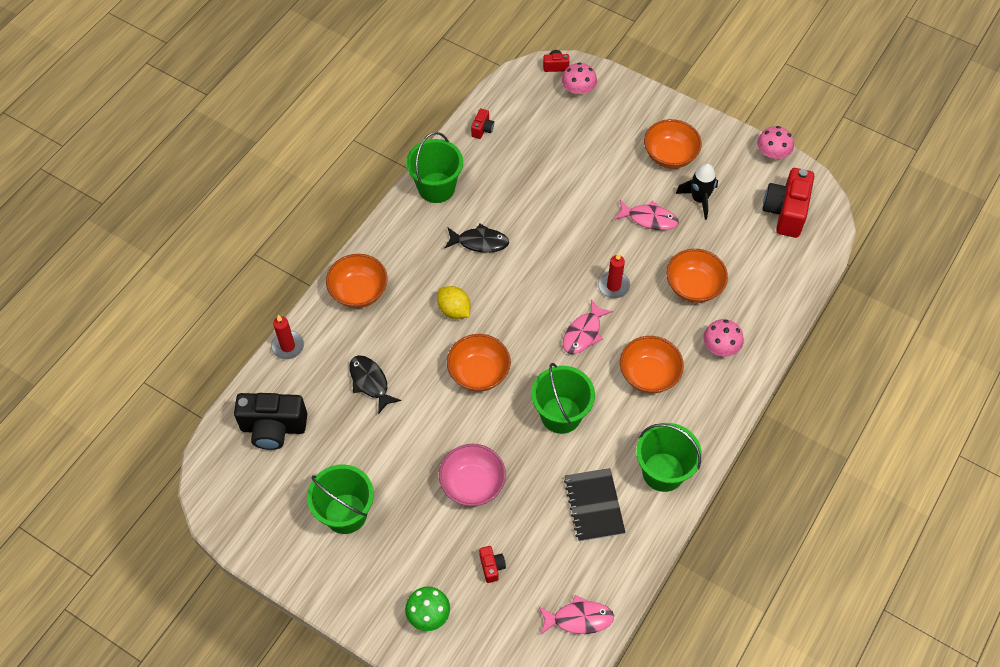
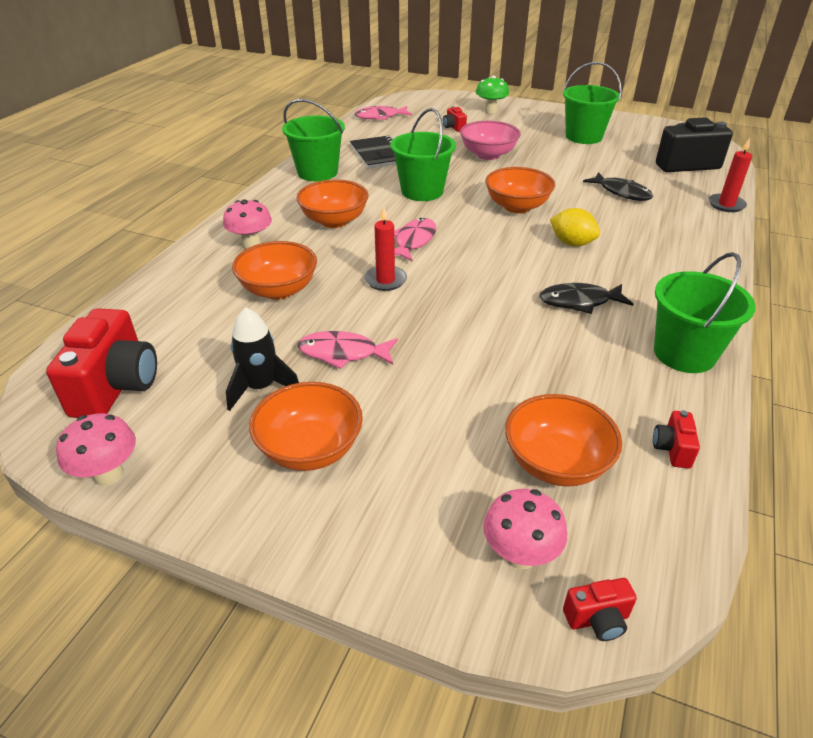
camera: 170 degrees right, 20 degrees down
(359, 292) = (692, 246): orange bowl -> orange bowl (556, 463)

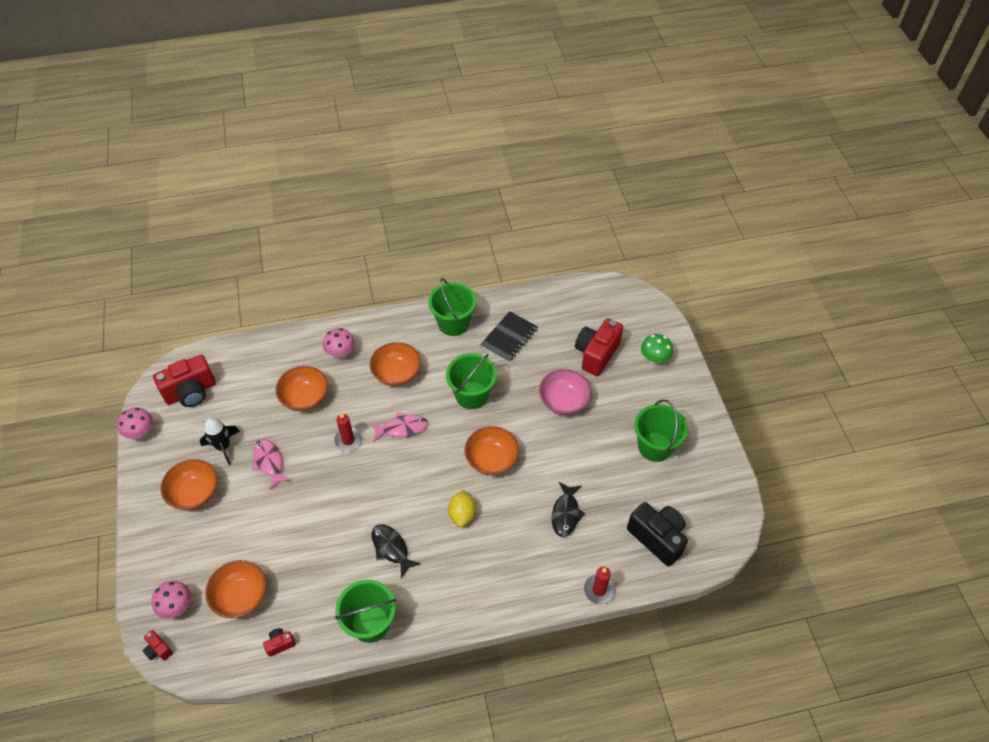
camera: 55 degrees right, 15 degrees up
(380, 117) = (576, 299): pink fish -> none
(454, 128) = (596, 354): red camera -> red camera, size x2.18

